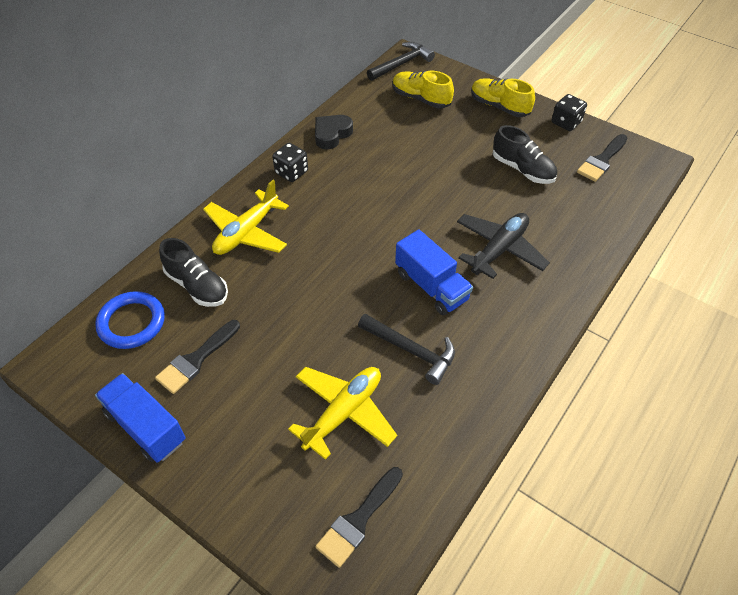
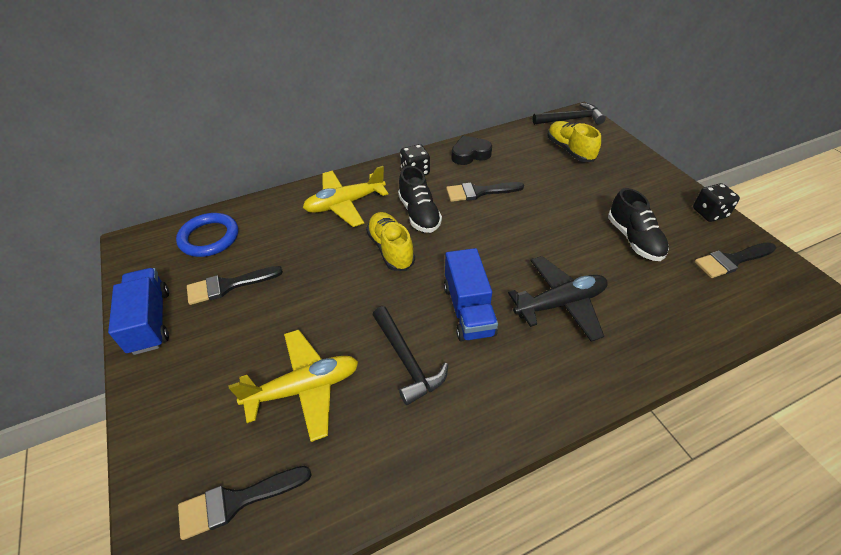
camera: 30 degrees right, 5 degrees down
(197, 286) = (276, 230): black shoe -> black shoe (419, 214)
(367, 171) = (479, 192): none -> black brush
(499, 106) = (644, 178): yellow shoe -> yellow shoe (391, 249)

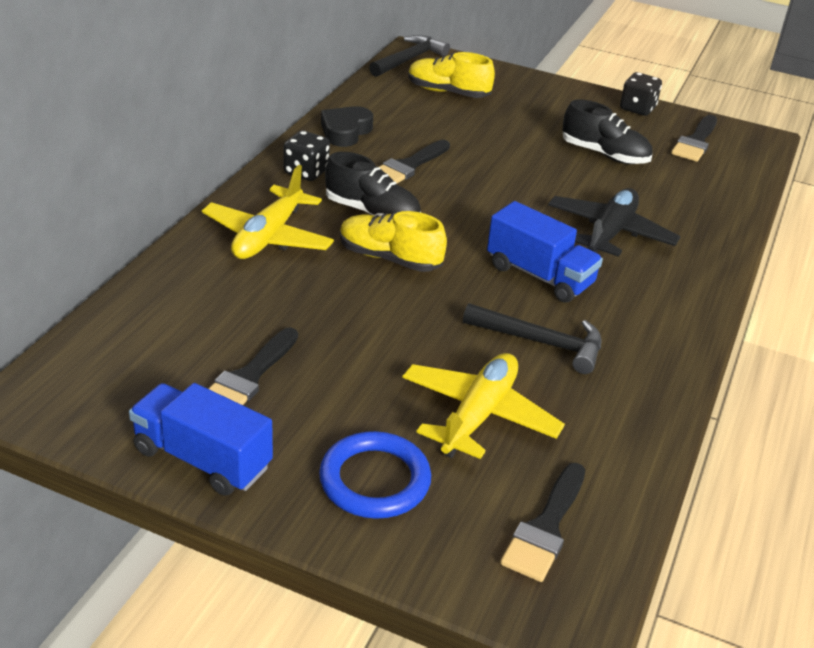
camera: 45 degrees left, 10 degrees down
(209, 238) = (137, 345): blue ring -> blue ring (375, 480)

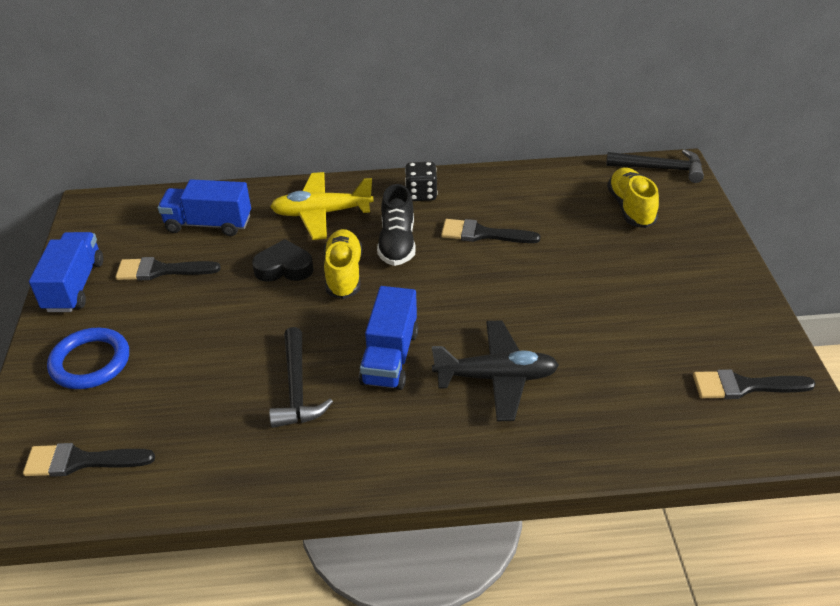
camera: 65 degrees right, 5 degrees up
(194, 316) = (208, 224): none -> blue truck
(345, 131) = (500, 187): black heart -> black heart (284, 267)
(478, 415) = (185, 386): yellow plane -> none
(604, 154) = (636, 332): black shoe -> none
(637, 108) = (760, 325): black dice -> none

